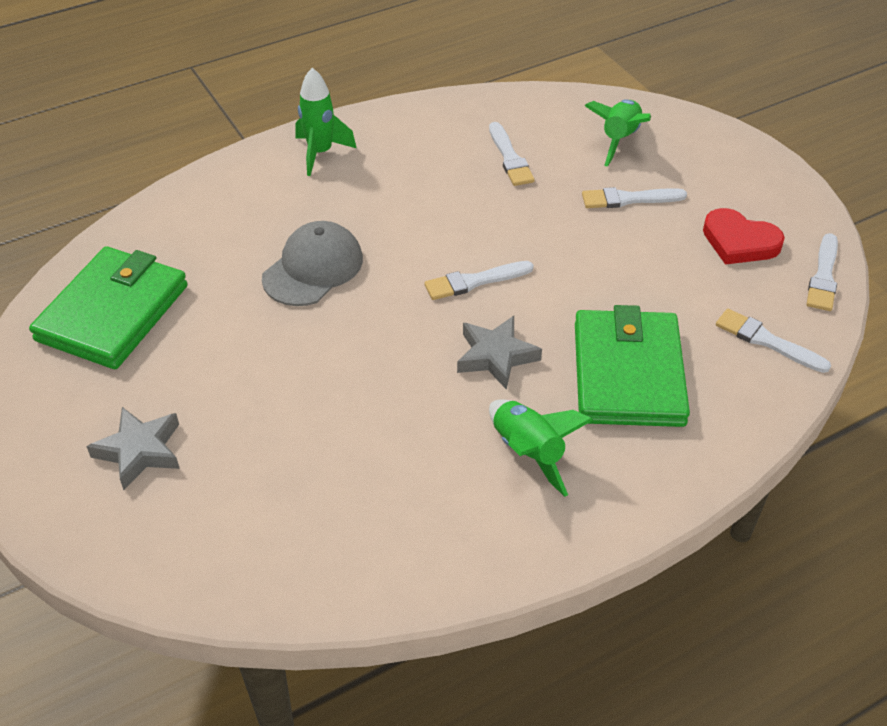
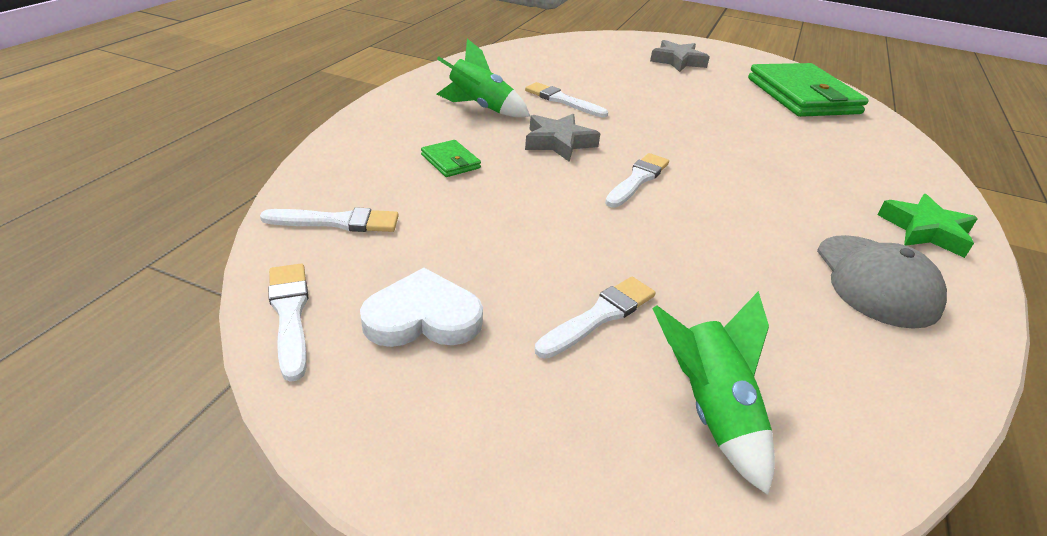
camera: 140 degrees right, 10 degrees down
(313, 268) = (754, 149): grey cap -> grey cap (876, 280)
(320, 153) = (925, 231): green rocket -> green star
(510, 158) = (783, 309): white brush -> white brush (562, 100)
(628, 374) = (450, 161): green wallet -> green wallet, size x0.41
(739, 241) = (423, 317): red heart -> white heart

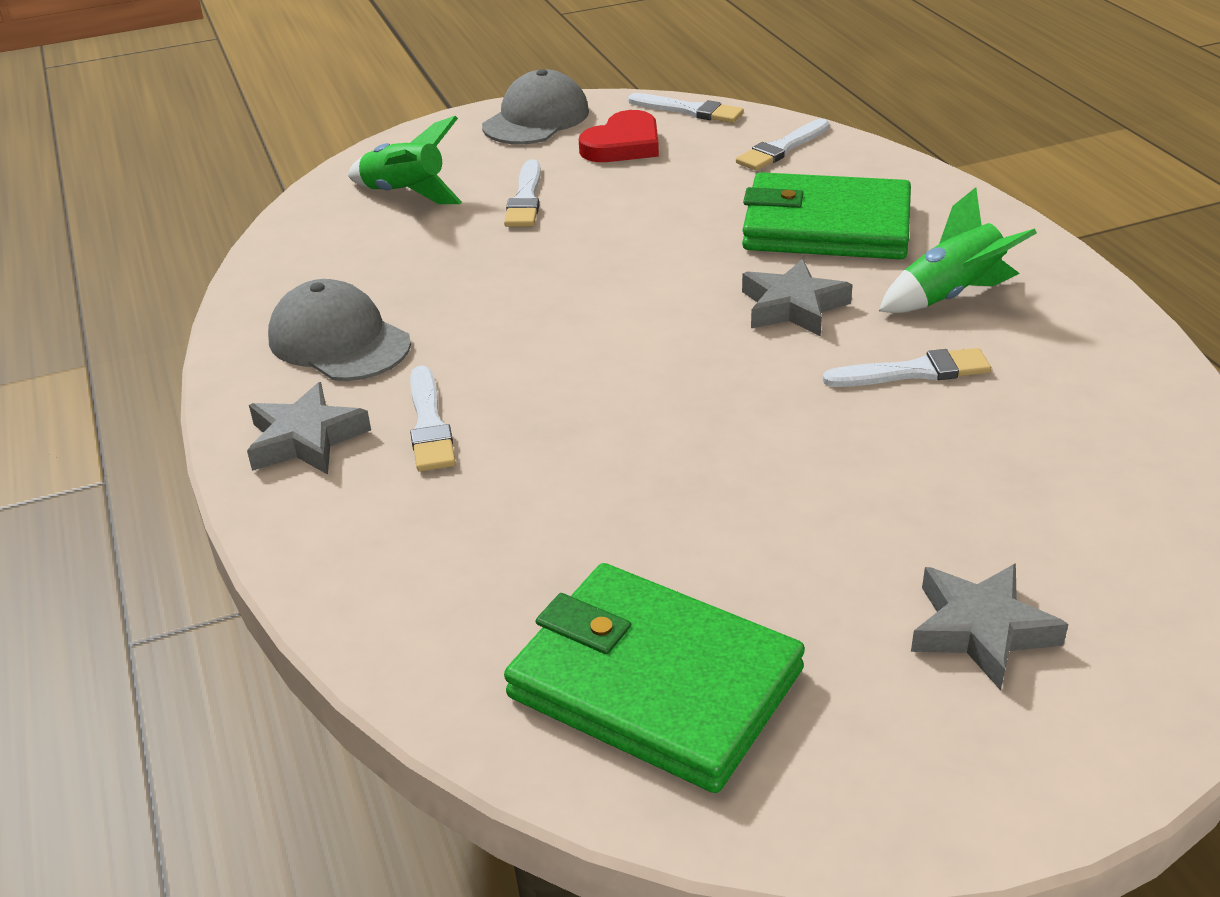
camera: 140 degrees right, 0 degrees up
(423, 317) = (623, 145): white heart -> red heart
(426, 435) = (536, 119): none -> grey cap
(450, 161) = (826, 226): green wallet -> green wallet, size x2.41
(637, 179) = (652, 314): white brush -> white brush (429, 424)
(925, 231) = (306, 439): green star -> grey star

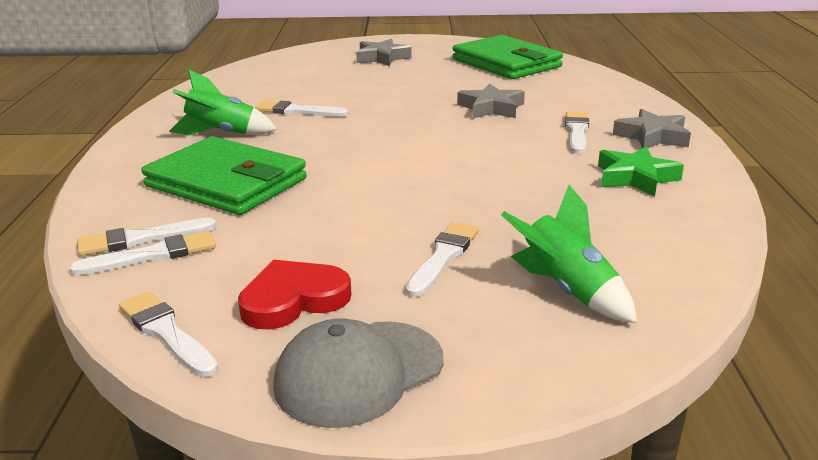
camera: 160 degrees left, 10 degrees down
(339, 341) = (635, 178): grey cap -> green star
(793, 307) = (318, 144): grey star -> grey star (491, 108)
(814, 157) = (141, 239): none -> white brush

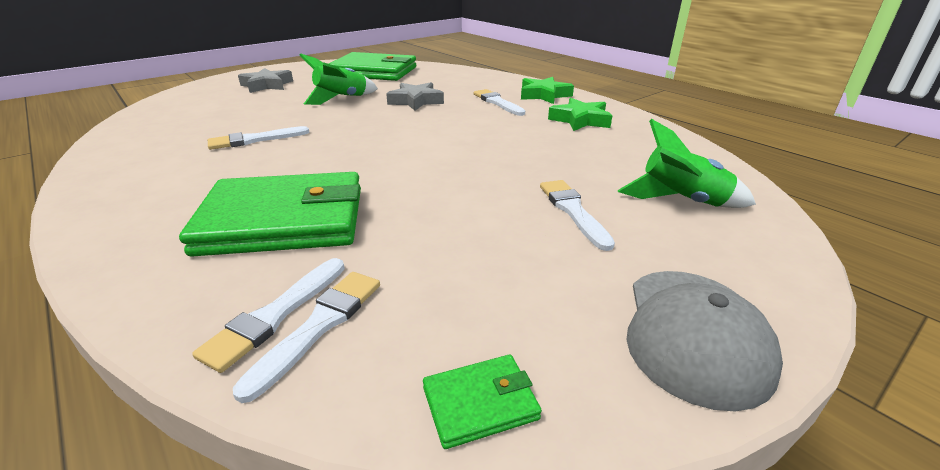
camera: 40 degrees left, 5 degrees up
(166, 333) = (480, 403): white brush -> green wallet
(221, 134) = (203, 179): green rocket -> green rocket (341, 99)
(293, 300) = (534, 299): red heart -> none
(652, 137) = (544, 95): grey star -> green star

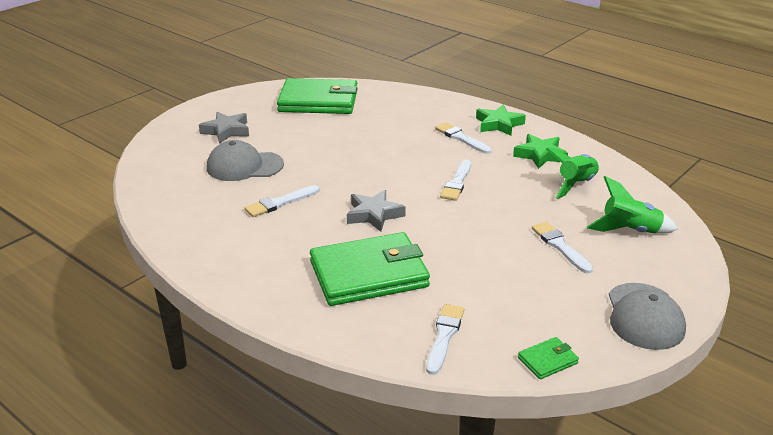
camera: 10 degrees left, 0 degrees up
(253, 109) = (244, 166): none -> grey cap
(275, 315) = (415, 333): white brush -> white brush (457, 183)
(341, 99) = (316, 145): green rocket -> green rocket (576, 185)
(416, 101) = (387, 142): grey star -> grey star (374, 215)

